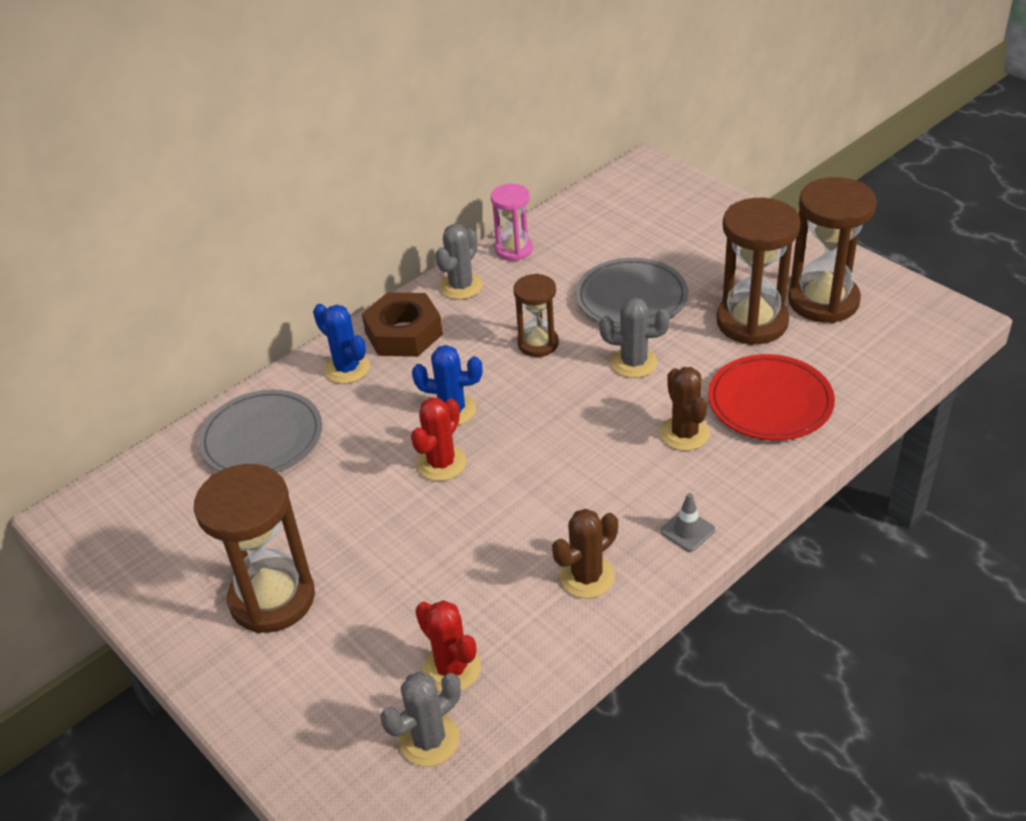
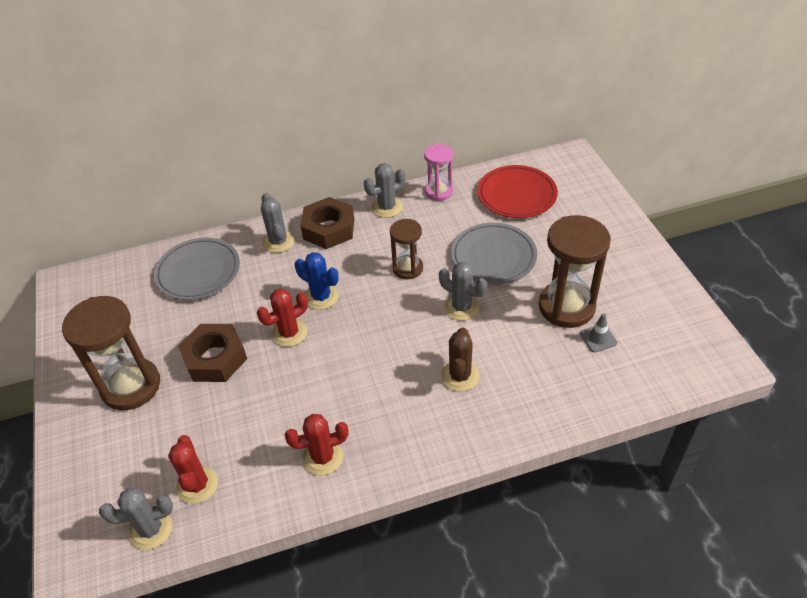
camera: 25 degrees right, 5 degrees up
(347, 368) = (278, 242): blue cactus -> grey cactus
(364, 525) = (215, 358): none -> brown nut
(587, 577) = (323, 457): brown cactus -> red cactus
(687, 530) = (412, 452): grey traffic cone -> grey traffic cone (598, 338)
(770, 402) = (537, 375): red plate -> red plate (516, 195)
(823, 301) = (631, 309): brown hourglass -> none

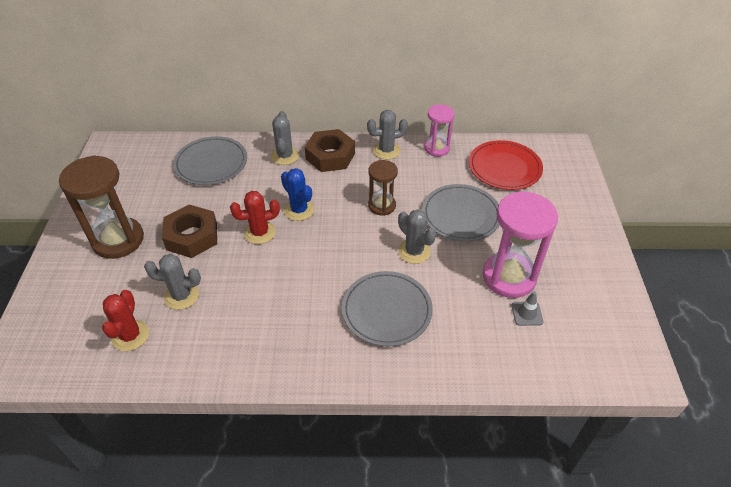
camera: 15 degrees right, 0 degrees up
(151, 529) = (78, 360): grey cactus -> grey cactus (181, 296)
(323, 457) = (240, 345): red cactus -> none
(460, 376) = (386, 310): brown cactus -> grey plate
(566, 307) = (509, 277): brown hourglass -> pink hourglass

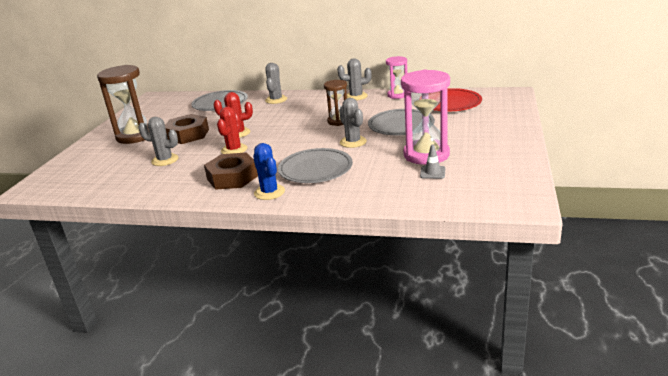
camera: 15 degrees right, 20 degrees down
(130, 335) = (119, 177): red cactus -> red cactus (234, 150)
(299, 210) = (273, 123): blue cactus -> blue cactus (269, 192)
(330, 156) = (310, 99): brown nut -> brown nut (232, 177)

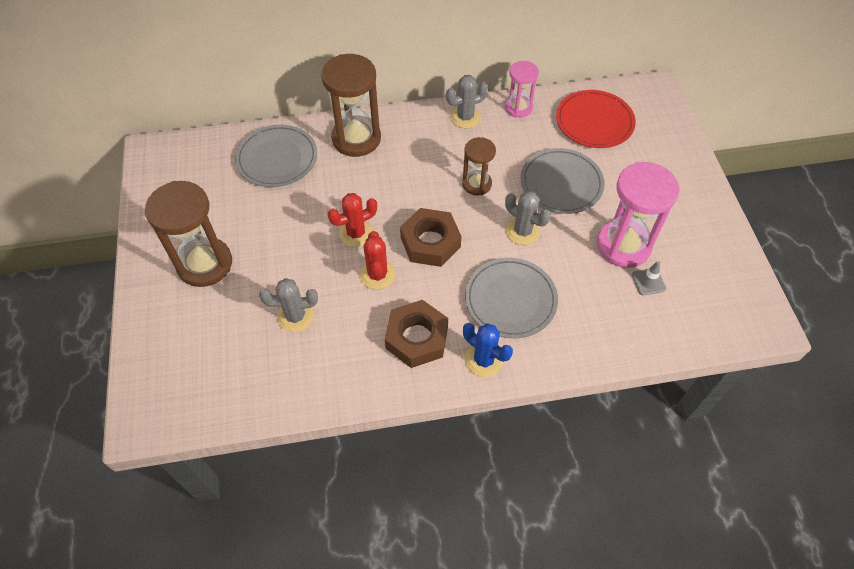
camera: 25 degrees left, 30 degrees up
(188, 135) = (284, 248): brown nut -> brown nut (430, 242)
(276, 100) = (356, 138): grey cactus -> brown hourglass

